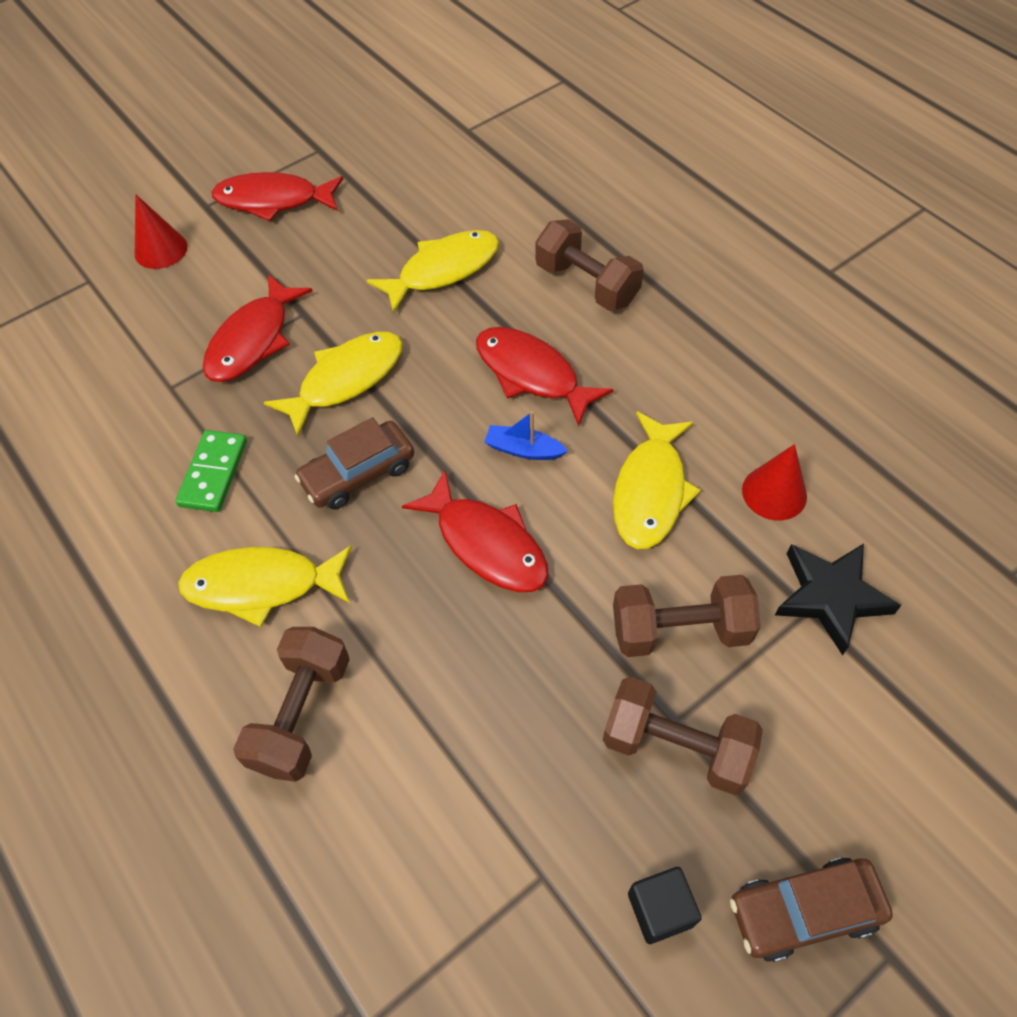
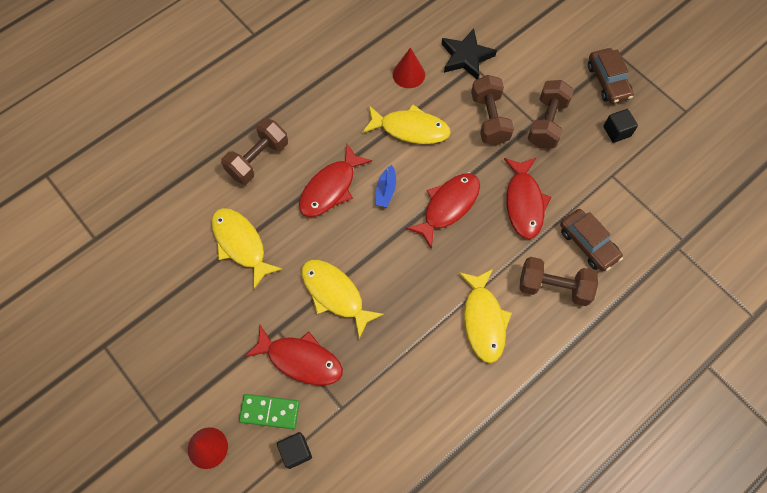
camera: 95 degrees left, 10 degrees up
(126, 337) = (296, 451): none -> black cube
(214, 473) = (409, 363): green domino -> green domino (270, 411)
(273, 201) = (160, 371): red fish -> red fish (524, 203)
(358, 473) = (406, 278): brown car -> brown car (588, 243)

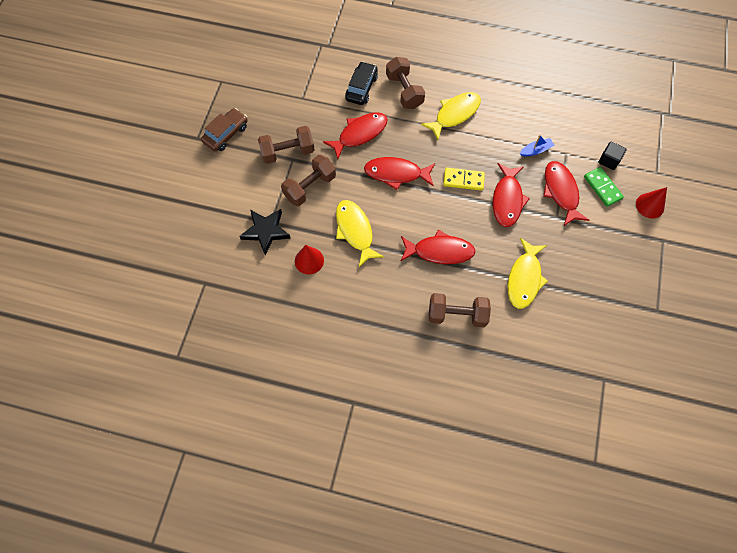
camera: 125 degrees left, 0 degrees up
(335, 294) = (507, 200): yellow fish -> red fish
(386, 190) = (414, 216): blue boat -> blue boat (535, 150)
(391, 267) = (463, 180): none -> yellow domino
(588, 243) = (361, 88): brown car -> black car
(617, 131) = (265, 110): black cube -> none

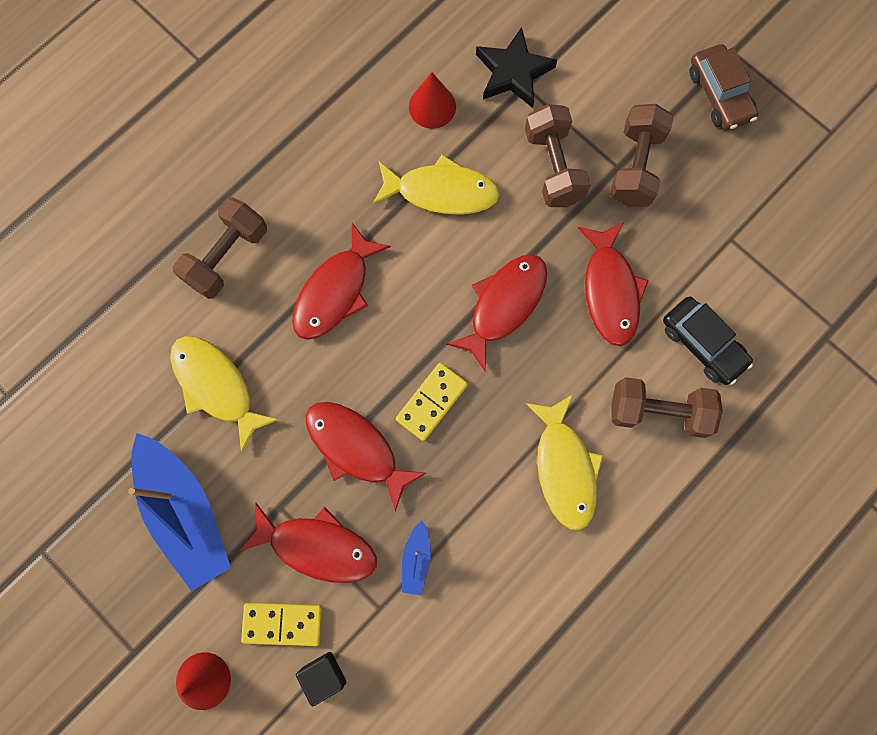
camera: 120 degrees right, 10 degrees up
(590, 256) = (185, 512): none -> blue boat
(602, 188) = (282, 623): green domino -> yellow domino

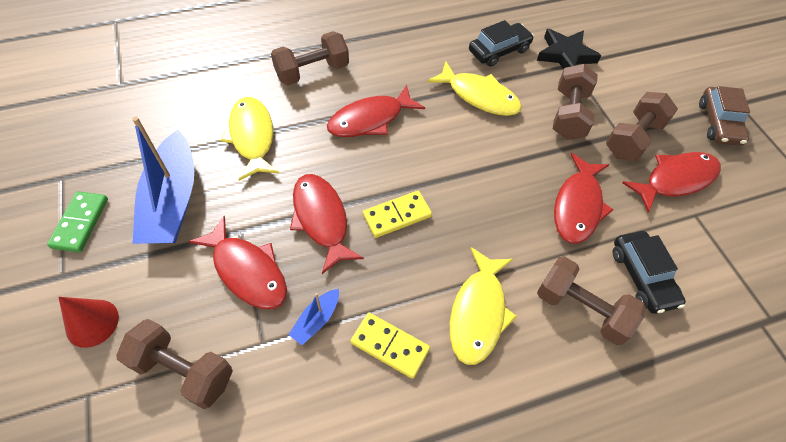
camera: 25 degrees right, 20 degrees down
(106, 590) = (80, 223): none -> green domino
(282, 623) = (182, 312): yellow domino -> yellow domino (390, 346)
(323, 675) = (183, 370): black cube -> brown dumbbell
(432, 106) = (499, 51): red cone -> black car
(504, 305) = (488, 179): red fish -> red fish (675, 180)

